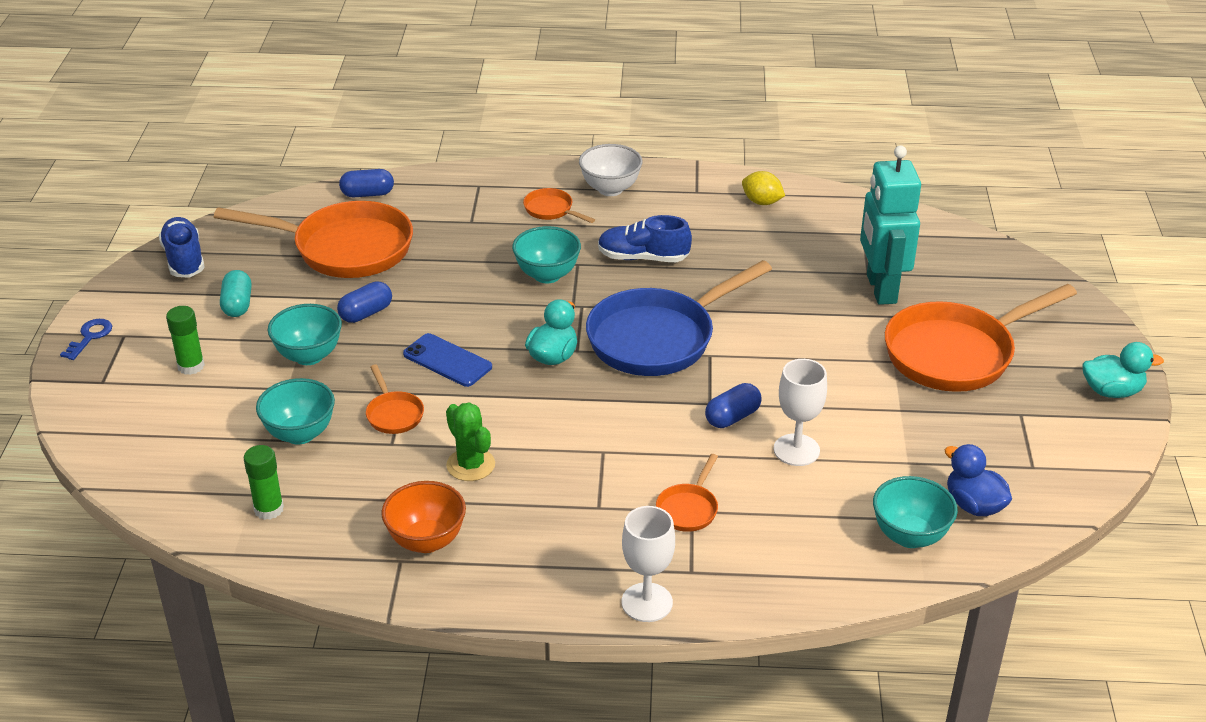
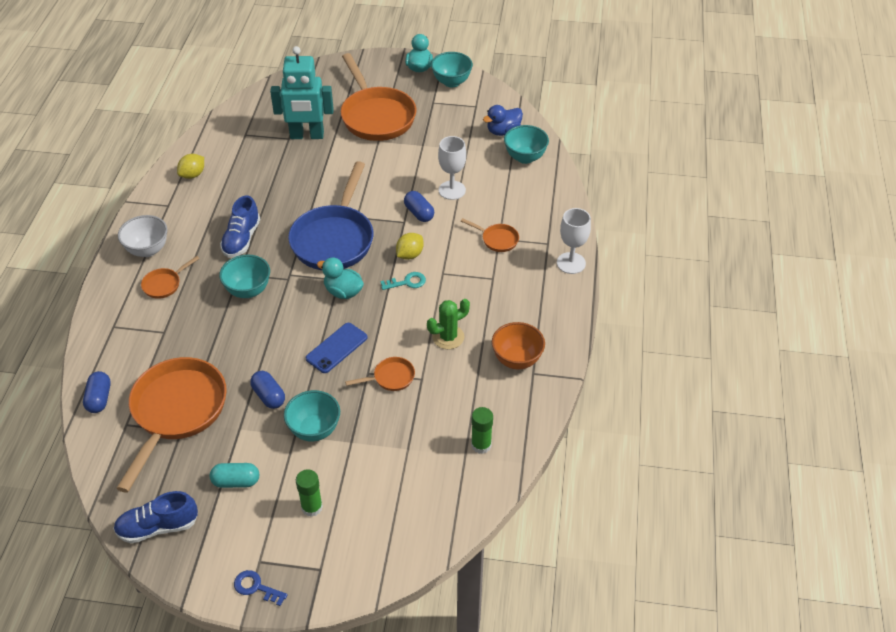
camera: 85 degrees left, 10 degrees up
(300, 434) = (404, 431): turquoise bowl -> turquoise bowl (451, 82)
(579, 416) = (407, 282): none -> turquoise key
(637, 414) = (410, 255): none -> yellow lemon
(658, 338) = (334, 239): blue pan -> blue pan turned 45 degrees clockwise

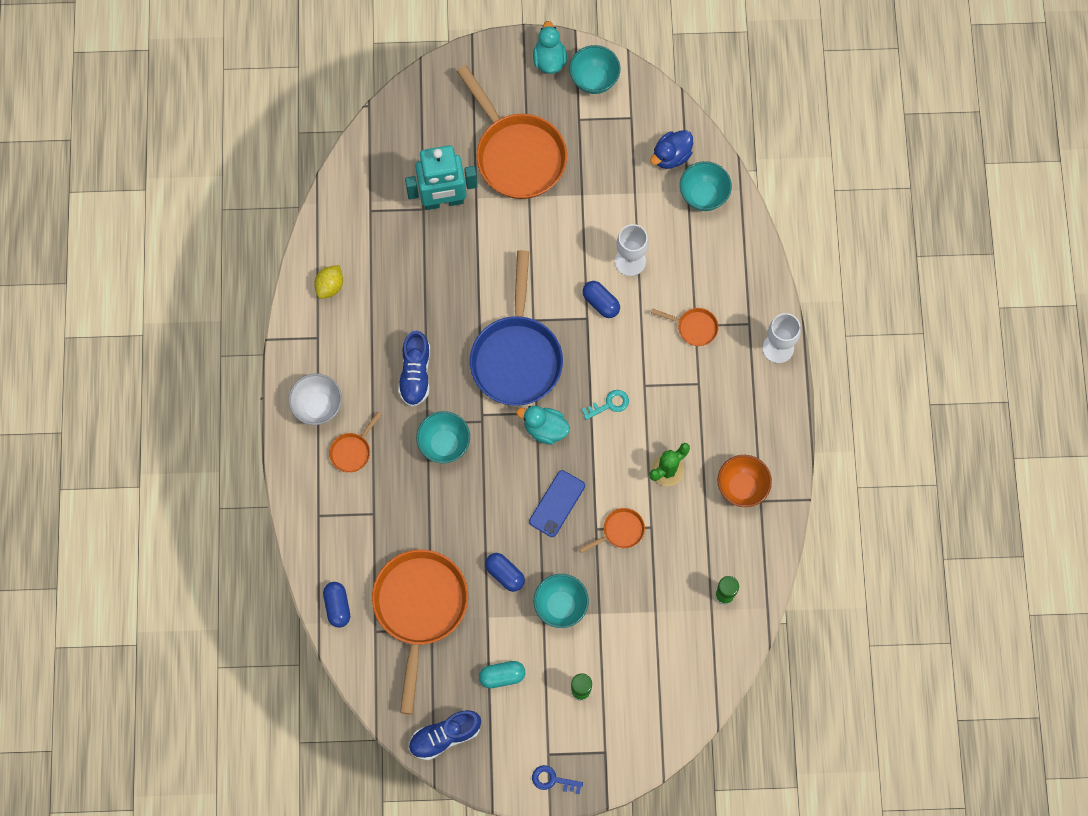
camera: 10 degrees left, 25 degrees up
(410, 255) = (604, 365): yellow lemon -> none

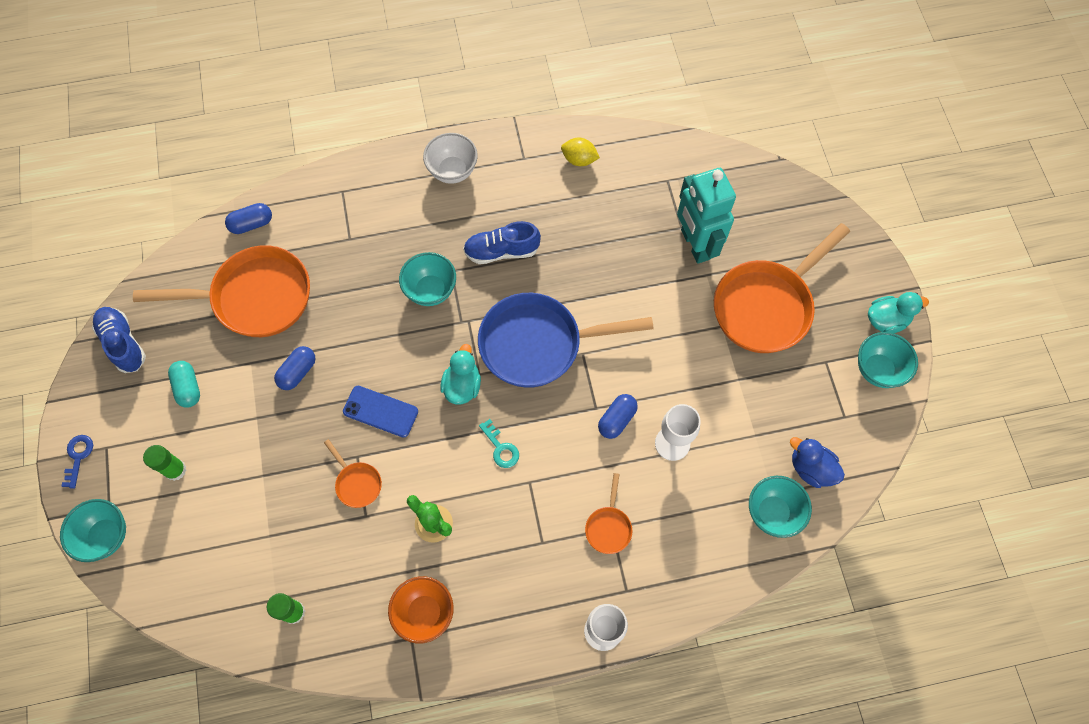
camera: 80 degrees right, 5 degrees down
(352, 451) = (411, 209): orange pan -> none
(560, 606) = (268, 434): turquoise bowl -> turquoise bowl (106, 536)

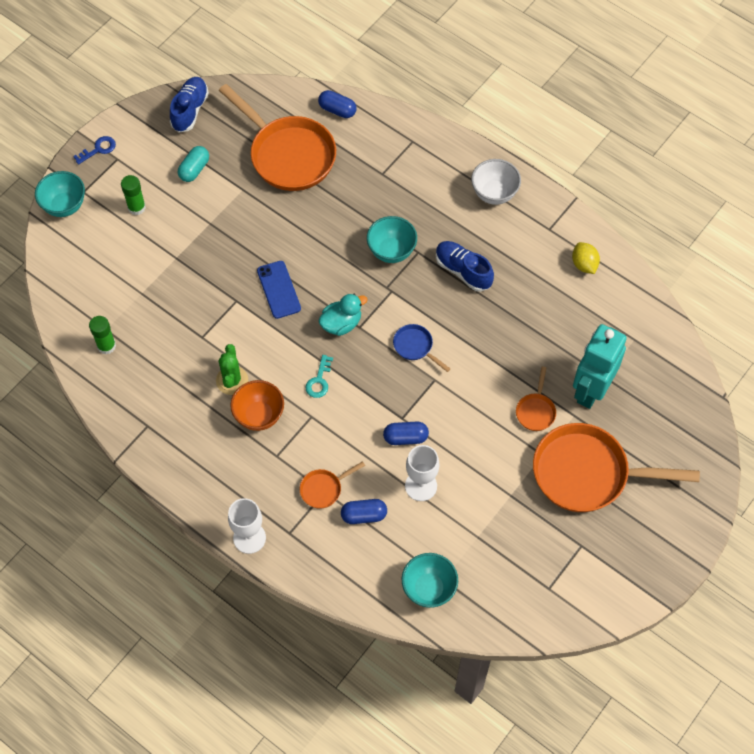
camera: 50 degrees right, 5 degrees down
(298, 372) = (261, 221): blue capsule -> blue capsule (364, 515)
(357, 483) = (219, 315): orange pan -> orange pan (536, 411)
(424, 613) = (169, 421): orange bowl -> orange bowl (259, 416)
(538, 344) = (415, 347): blue pan -> blue pan, size x0.43
(811, 468) = (486, 592): blue duck -> none
(877, 370) = (609, 586): turquoise bowl -> none
(886, 320) = (657, 565): turquoise duck -> none

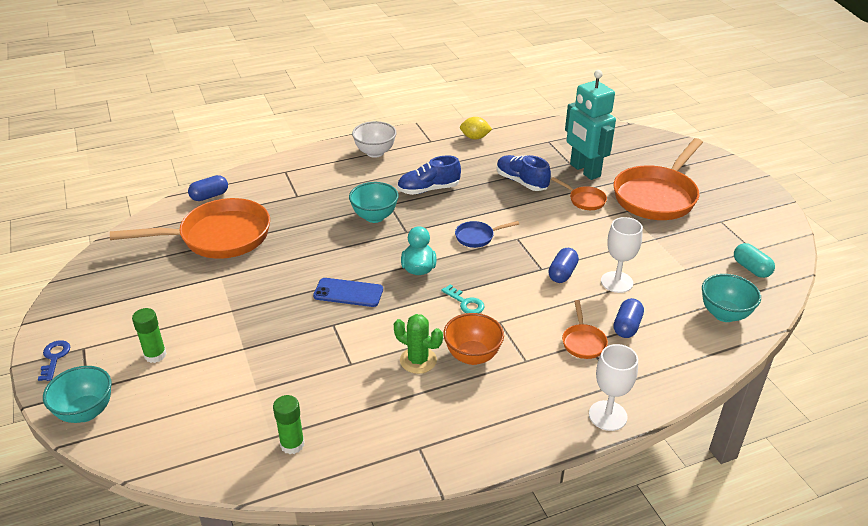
camera: 60 degrees left, 25 degrees down
(190, 110) = (97, 277): blue shoe -> blue shoe (521, 182)
(194, 169) = (162, 298): turquoise capsule -> turquoise capsule (751, 268)

